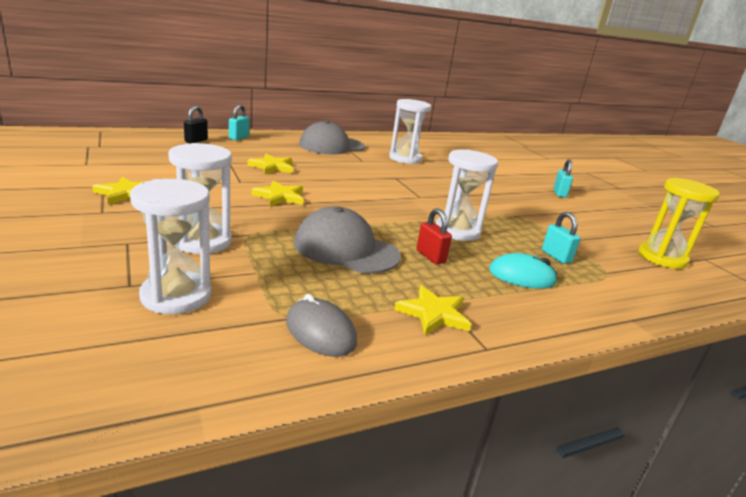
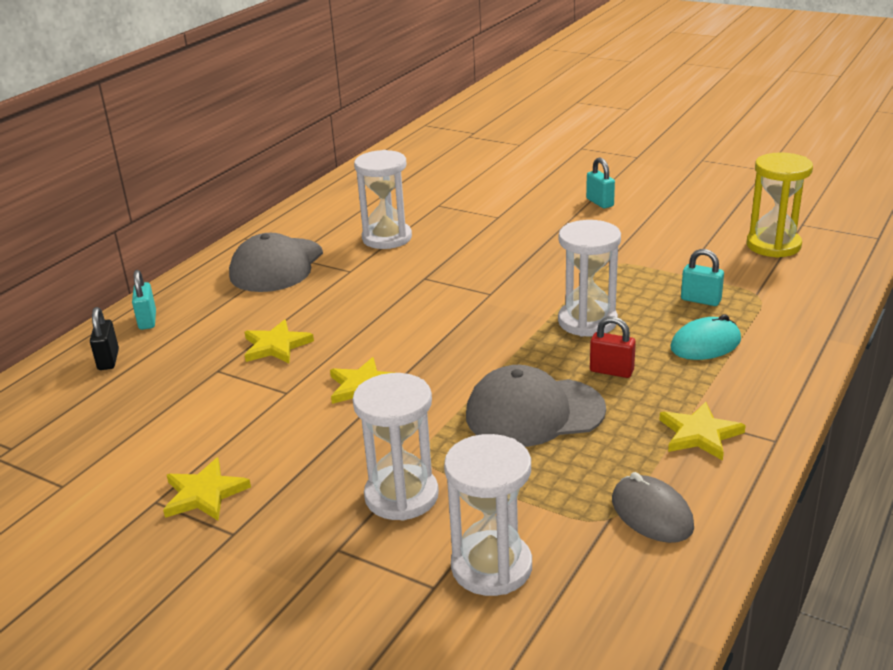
camera: 30 degrees left, 5 degrees up
(320, 332) = (652, 513): grey mouse -> grey mouse turned 45 degrees clockwise

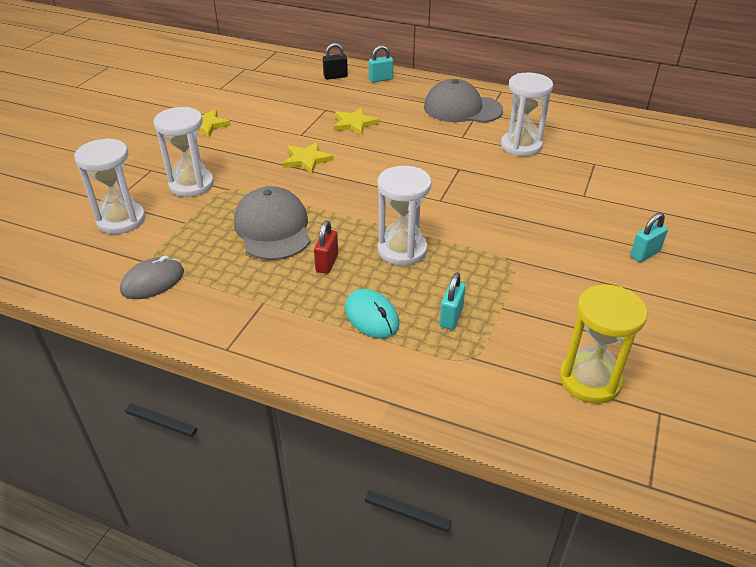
camera: 80 degrees right, 10 degrees up
(699, 434) = (239, 307): yellow star -> none

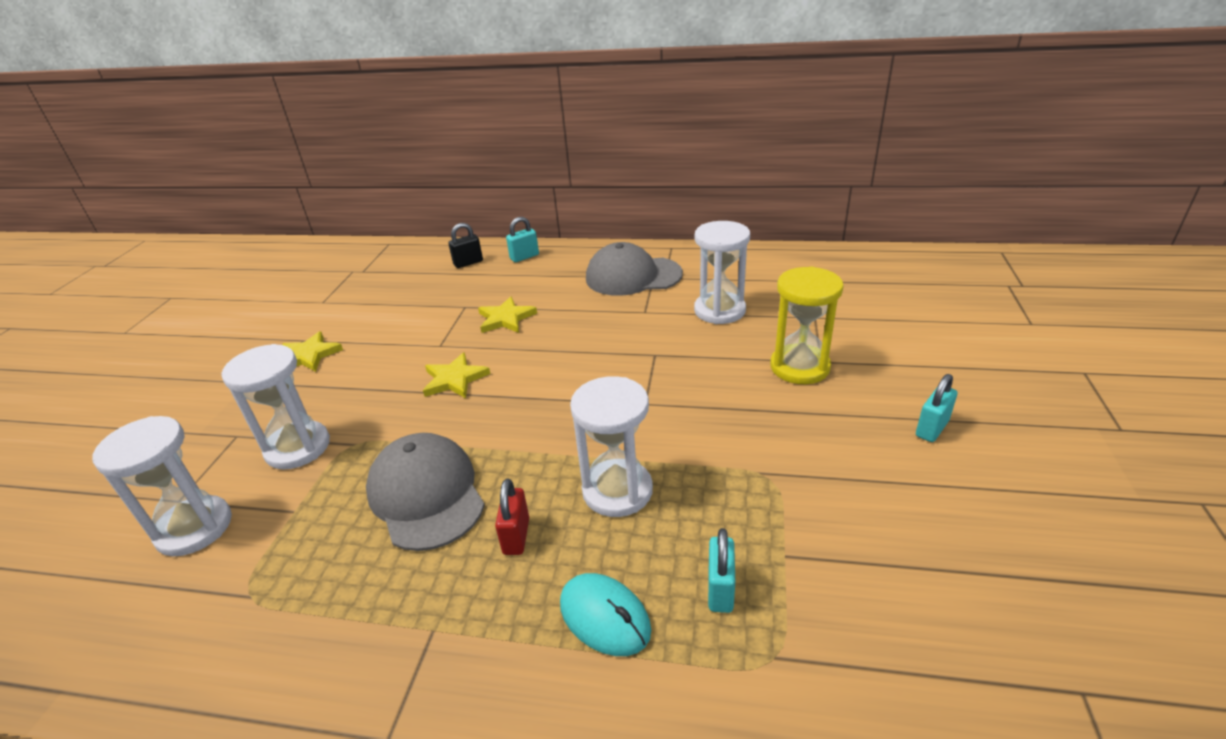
camera: 10 degrees left, 5 degrees down
(153, 281) = (251, 630): grey mouse -> none
(590, 380) = (958, 657): yellow hourglass -> yellow hourglass (799, 367)

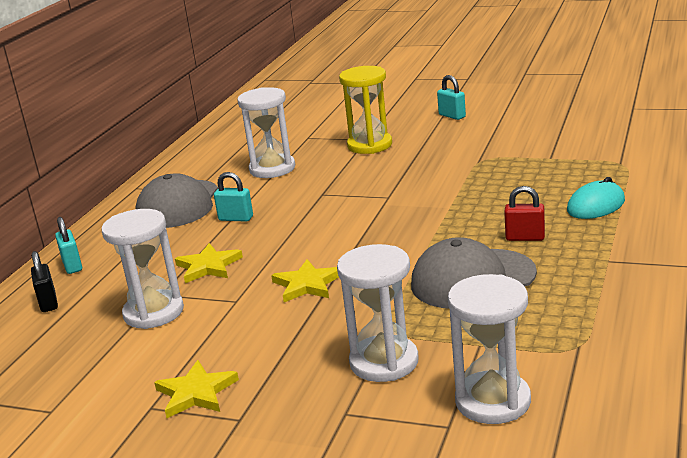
camera: 80 degrees left, 10 degrees down
(617, 490) = (485, 204): white hourglass -> white hourglass (153, 312)
(720, 590) = (575, 174): turquoise padlock -> turquoise padlock (236, 218)

